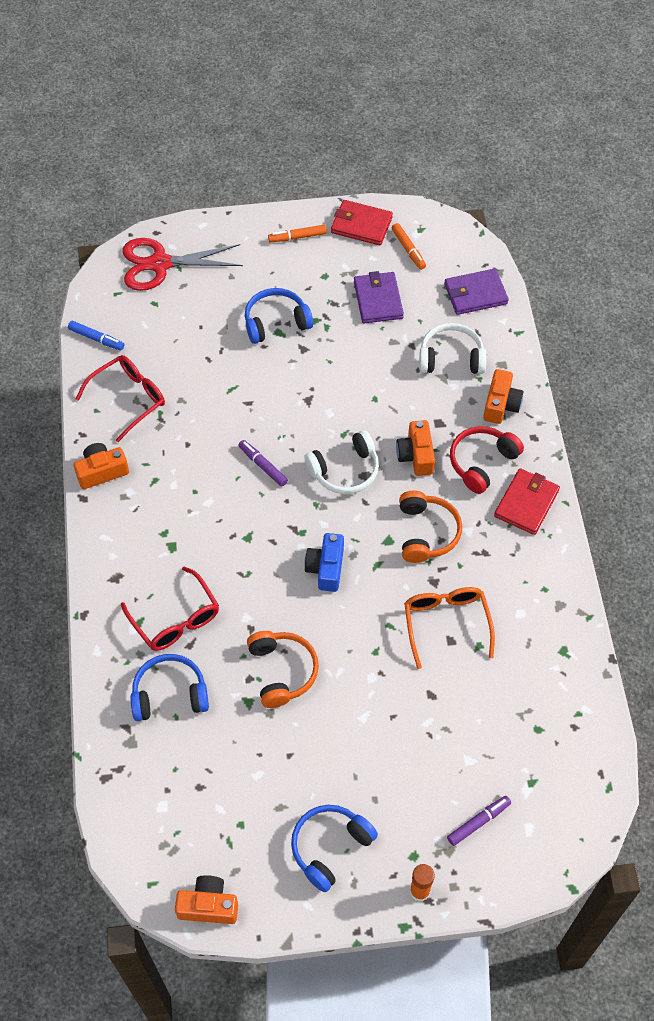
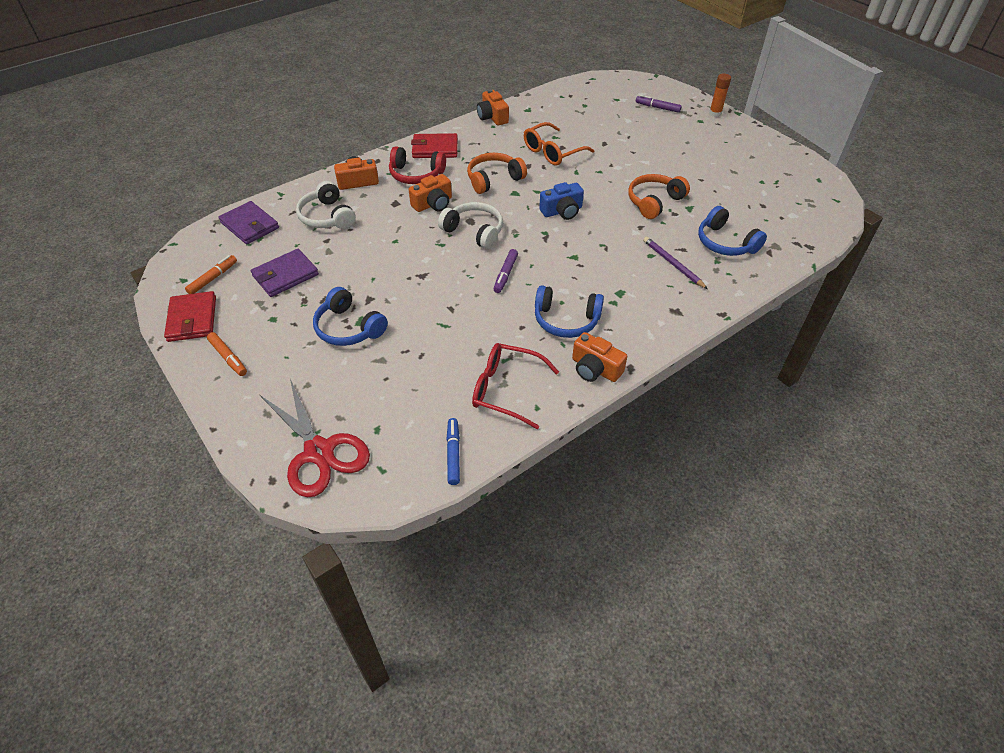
camera: 120 degrees left, 10 degrees down
(175, 619) = (672, 264): red glasses -> purple pencil
(208, 905) = (817, 175): orange camera -> orange camera (492, 117)
(330, 847) = (731, 147): blue headphones -> blue headphones (566, 320)

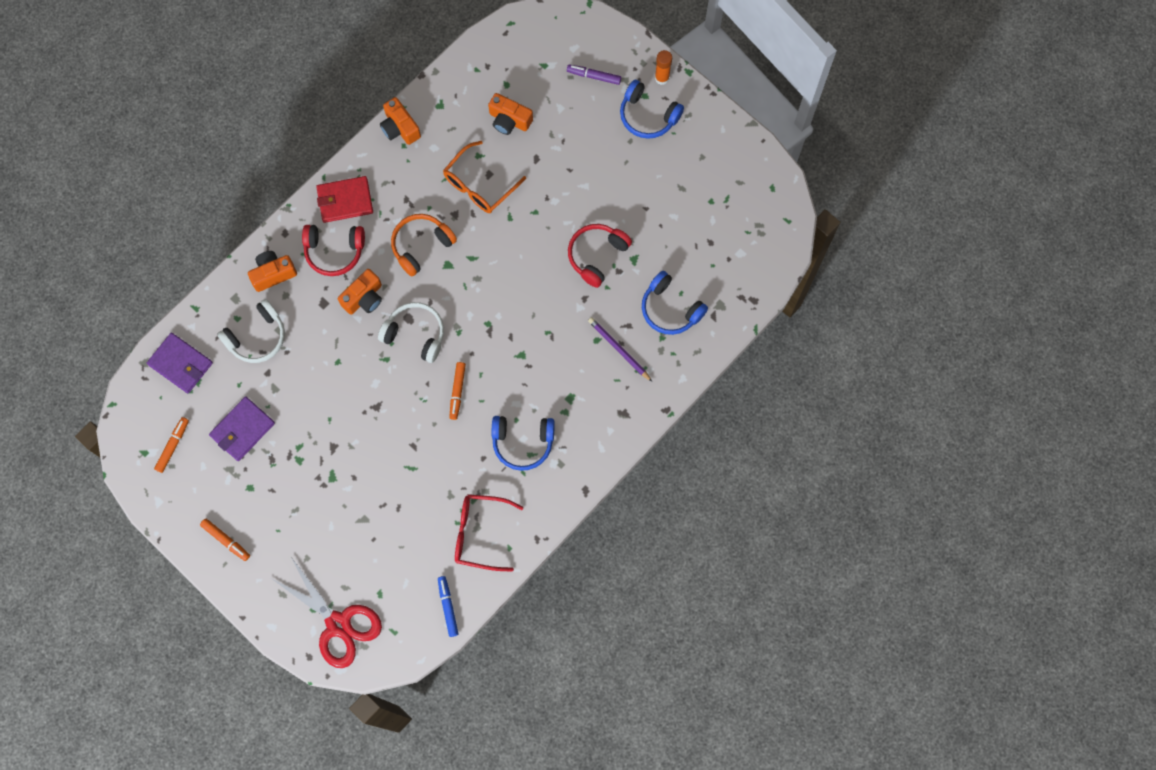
camera: 10 degrees left, 25 degrees up
(192, 319) = (174, 501): red wallet -> none
(327, 217) = (257, 337): white headphones -> white headphones turned 90 degrees counterclockwise
(348, 328) = (324, 487): blue headphones -> blue headphones (648, 116)
(505, 274) = (457, 392): purple marker -> orange marker
(562, 211) = (501, 287): blue camera -> none
(595, 369) = (554, 497): orange camera -> orange camera (509, 120)
(654, 202) = (596, 255): orange headphones -> red headphones

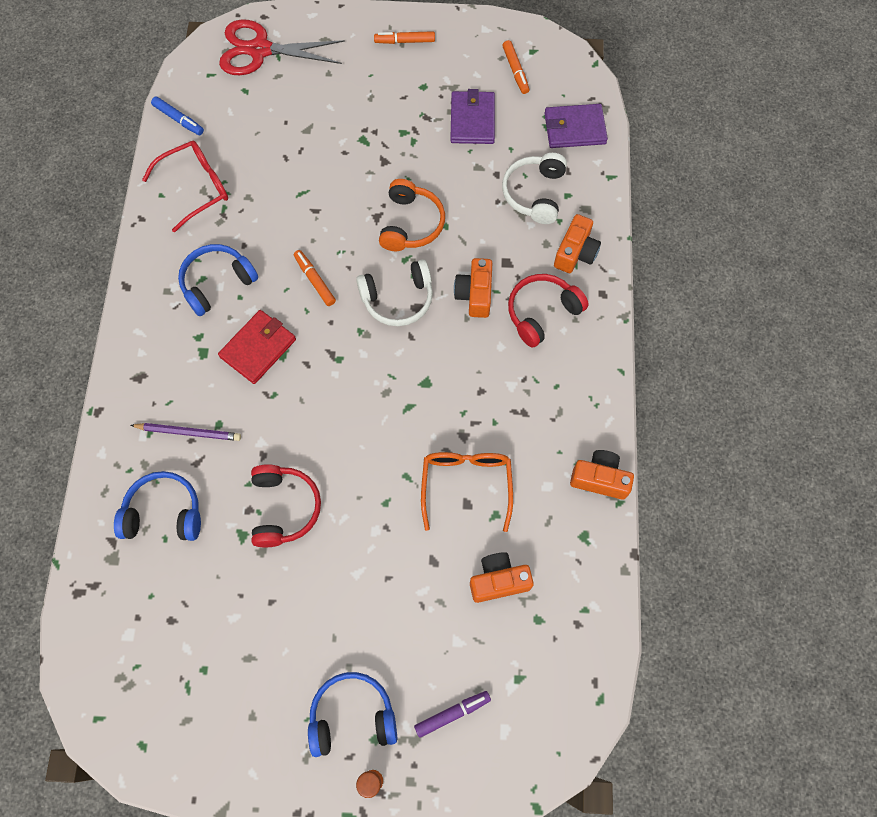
camera: 140 degrees right, 5 degrees down
(345, 201) = (579, 365): red wallet -> red wallet (258, 348)
(421, 245) = (467, 380): orange headphones -> orange headphones (411, 224)

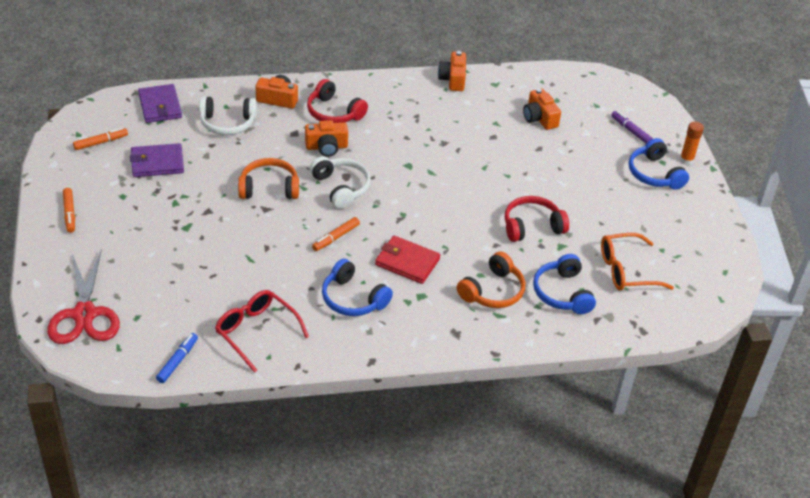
camera: 105 degrees left, 25 degrees down
(189, 432) = (493, 291): purple pencil -> orange headphones
(466, 484) = (479, 138): orange glasses -> orange glasses (626, 270)

